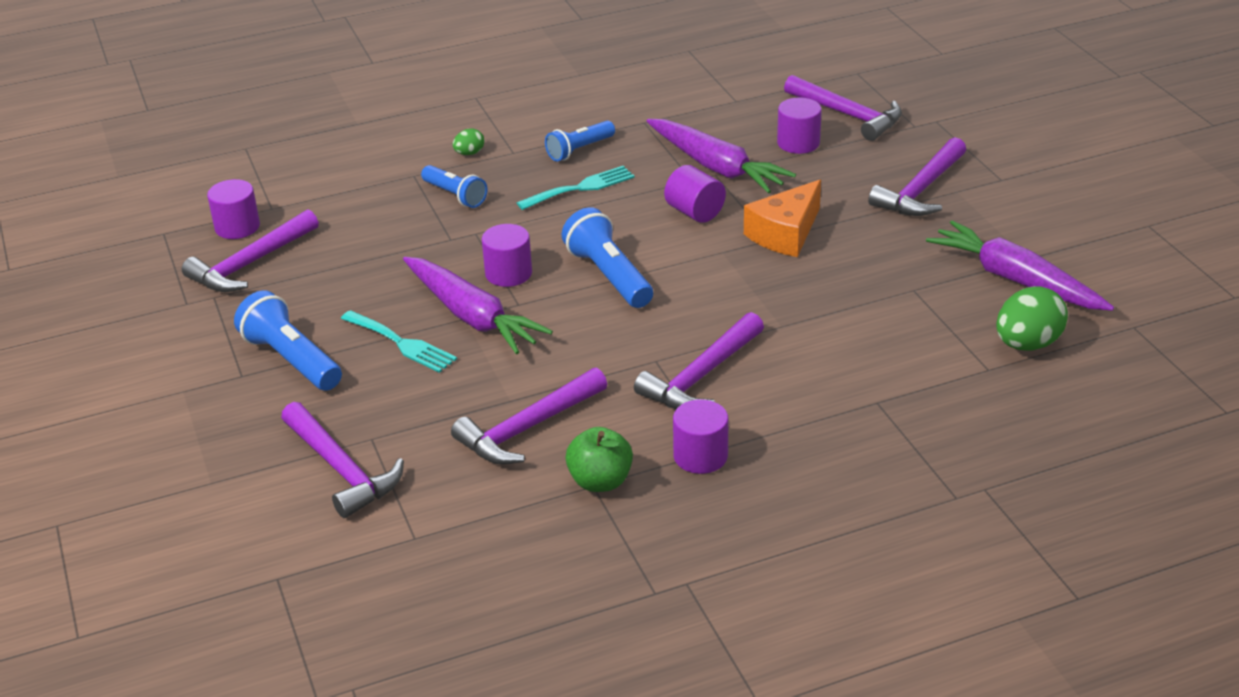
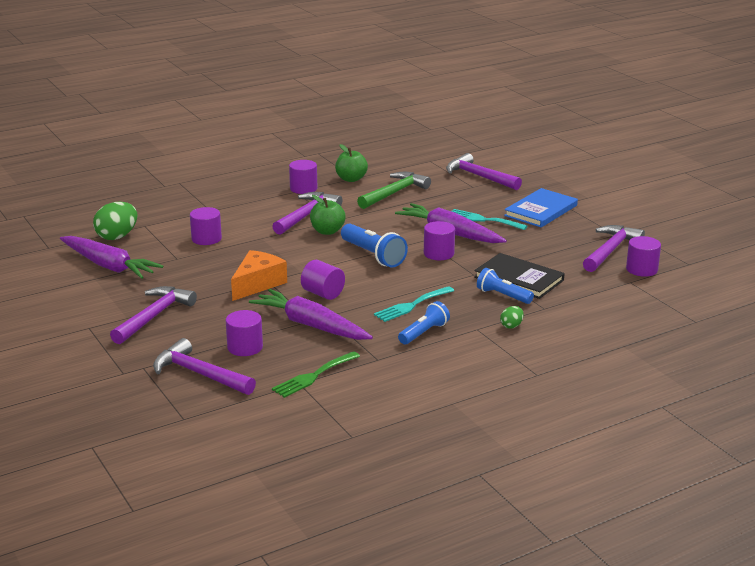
camera: 170 degrees right, 10 degrees down
(291, 360) = (541, 210): blue flashlight -> blue book
(417, 221) = (519, 279): none -> black book
(527, 428) = (394, 193): purple hammer -> green hammer
(671, 333) = (327, 231): none -> green apple
(720, 107) = (313, 376): none -> green fork
(873, 329) = (206, 239): none -> purple cylinder

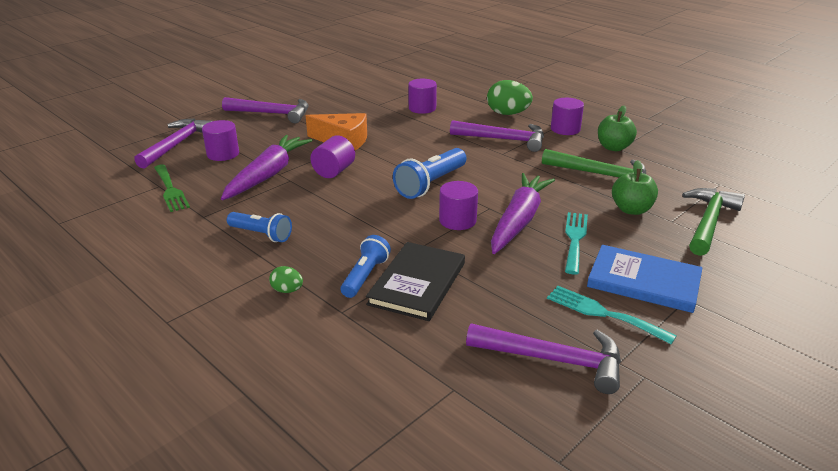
camera: 75 degrees right, 5 degrees up
(109, 266) = (353, 86): purple carrot -> none
(117, 236) = (406, 79): green egg -> green egg (507, 114)
(313, 376) = (170, 190): green fork -> green fork turned 150 degrees counterclockwise
(327, 231) = (473, 154): green apple -> green apple (631, 209)
(411, 305) = (322, 220): turquoise fork -> turquoise fork (603, 313)
(479, 176) = (708, 222): purple hammer -> green hammer
(641, 269) = (504, 400): purple cylinder -> none

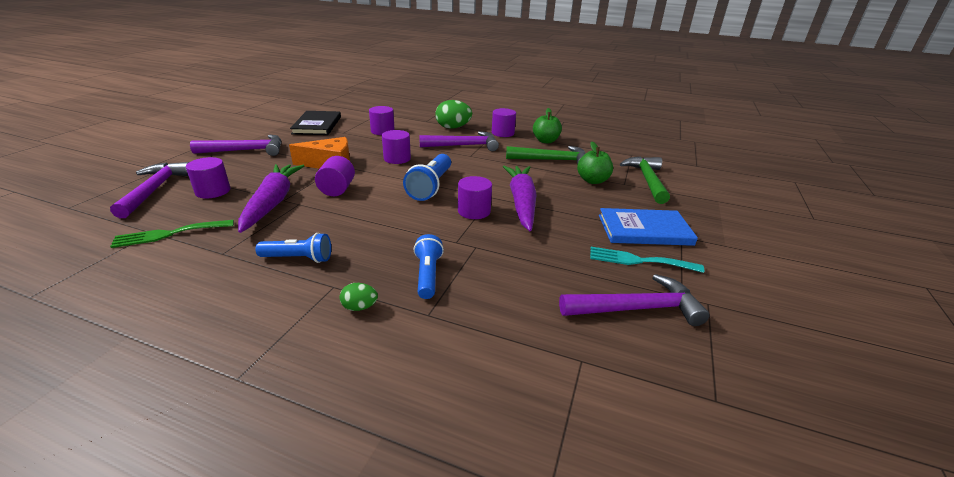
camera: 25 degrees left, 0 degrees up
(170, 190) = (169, 234): green fork -> green fork turned 120 degrees clockwise
(416, 145) = (397, 159): none -> purple cylinder
(417, 283) = (479, 271): black book -> black book (317, 125)
(575, 239) = (572, 209): turquoise fork -> none

